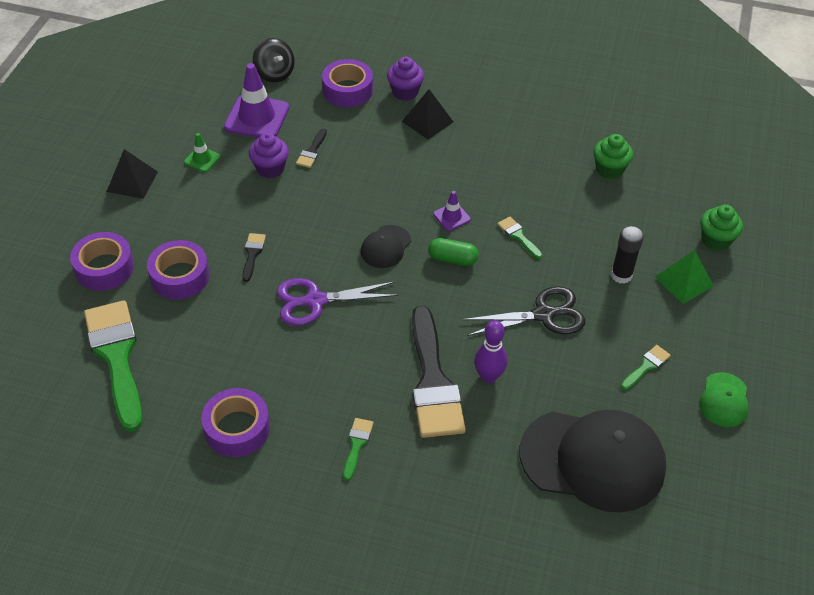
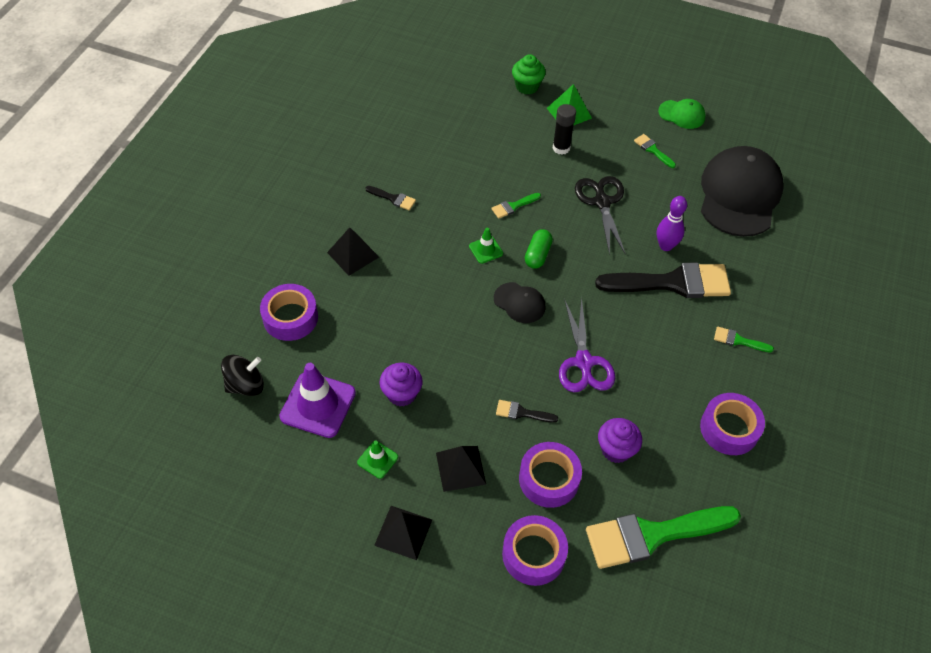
camera: 85 degrees left, 5 degrees up
(193, 214) = (461, 468): none -> black pyramid
(312, 151) = (381, 355): black brush -> black brush (393, 198)
(405, 92) = (304, 268): purple cupcake -> purple cupcake (616, 449)
(451, 217) = (486, 250): purple traffic cone -> green traffic cone
(609, 169) = (439, 134): green cupcake -> none

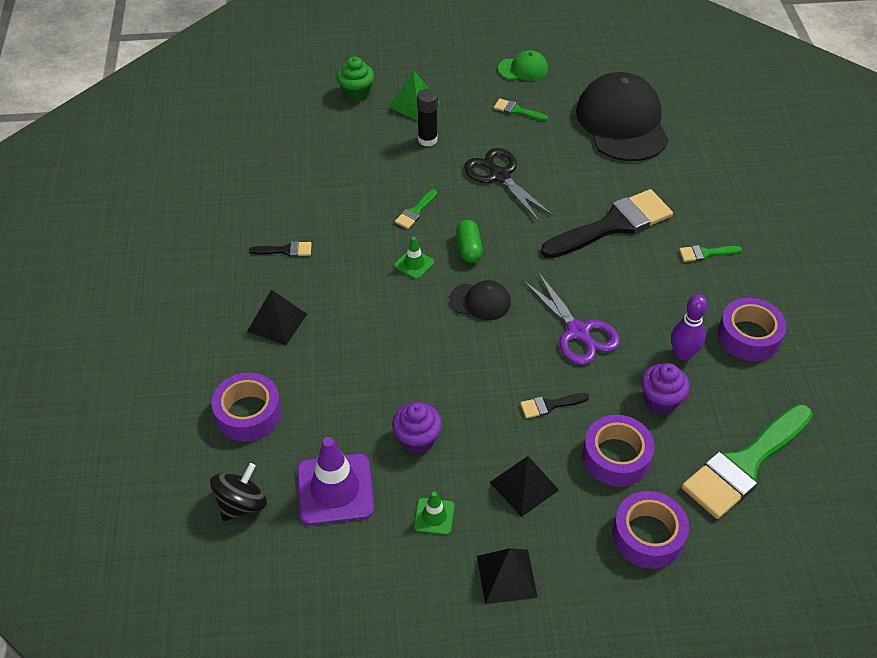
camera: 25 degrees left, 5 degrees down
(666, 246) = (585, 193): purple bowling pin -> purple bowling pin (682, 354)

